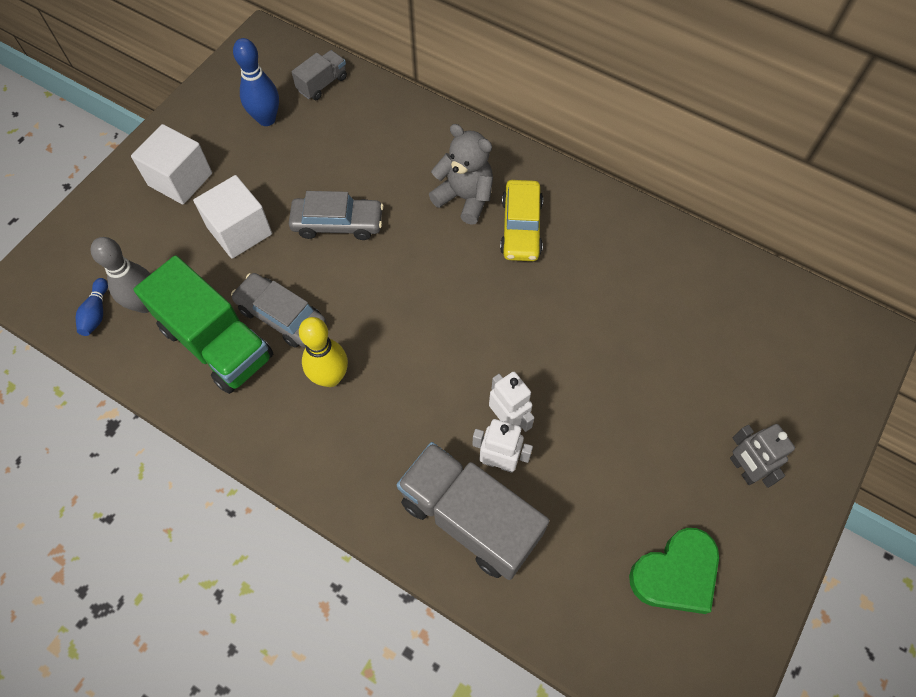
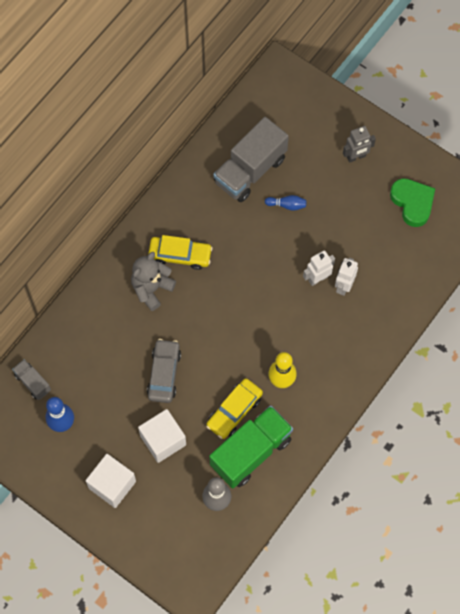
camera: 85 degrees left, 5 degrees up
(96, 313) = (221, 534): blue bowling pin -> blue bowling pin (287, 205)
(281, 316) = (234, 411): grey car -> yellow car
(469, 518) = (376, 305): grey truck -> grey truck (250, 170)

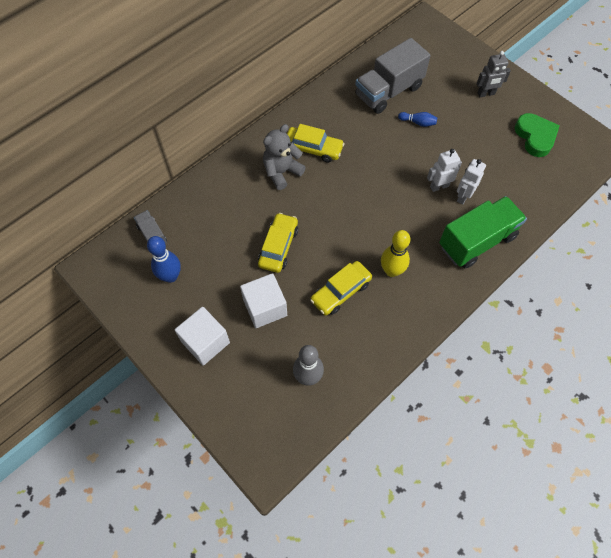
camera: 10 degrees right, 5 degrees down
(164, 374) = (278, 247): grey car -> yellow car
(251, 452) = (351, 333): green truck -> green truck (477, 241)

